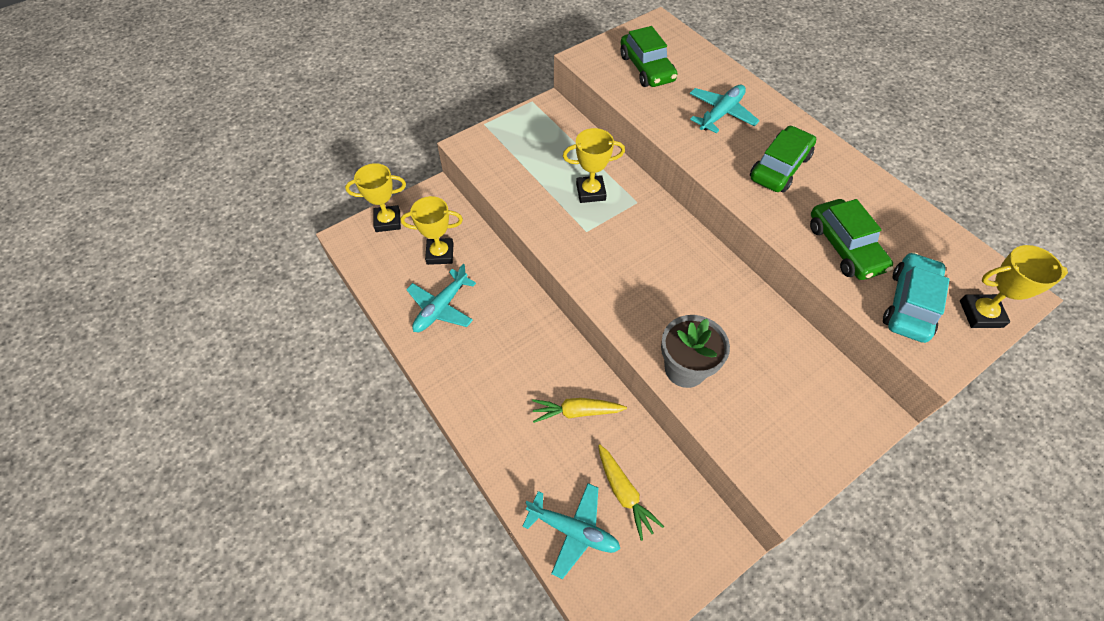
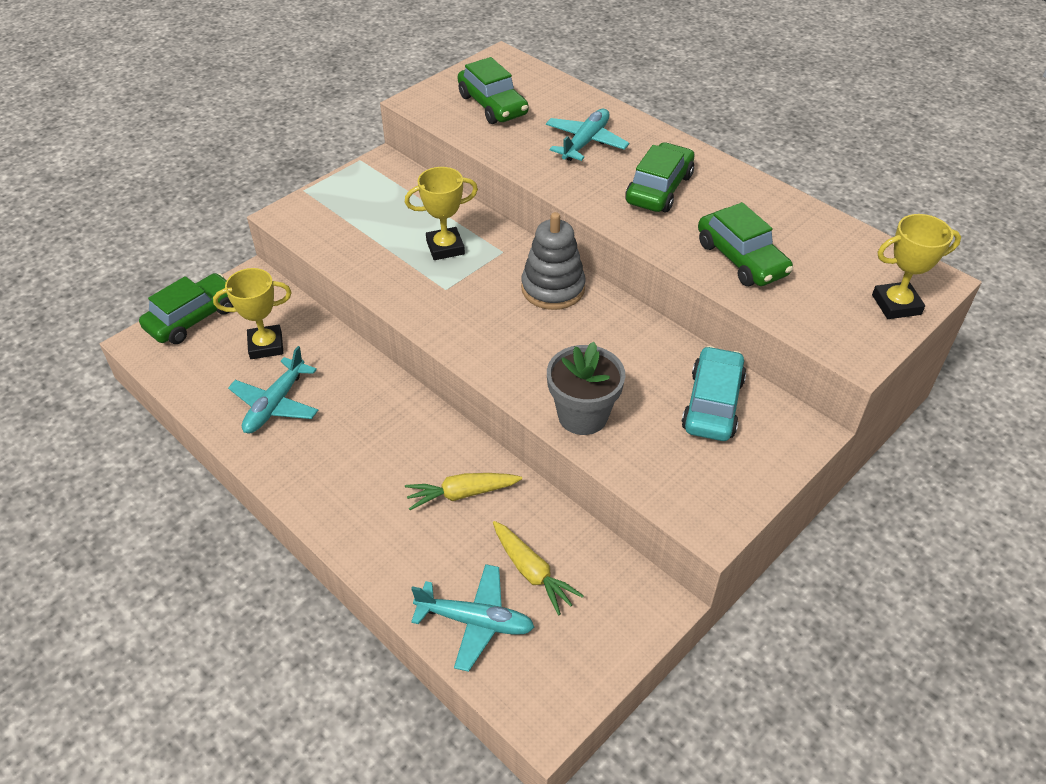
camera: 10 degrees left, 10 degrees down
(388, 221) = (193, 318): yellow trophy -> green car
(674, 243) = (553, 288): none -> grey stacking toy
(909, 304) = (818, 305): turquoise car -> turquoise car (712, 404)

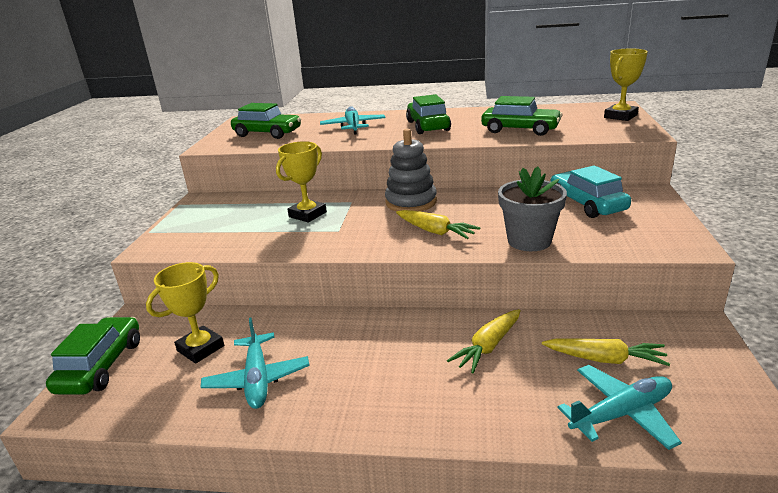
camera: 35 degrees left, 20 degrees down
(521, 346) = (435, 231): none -> yellow carrot

